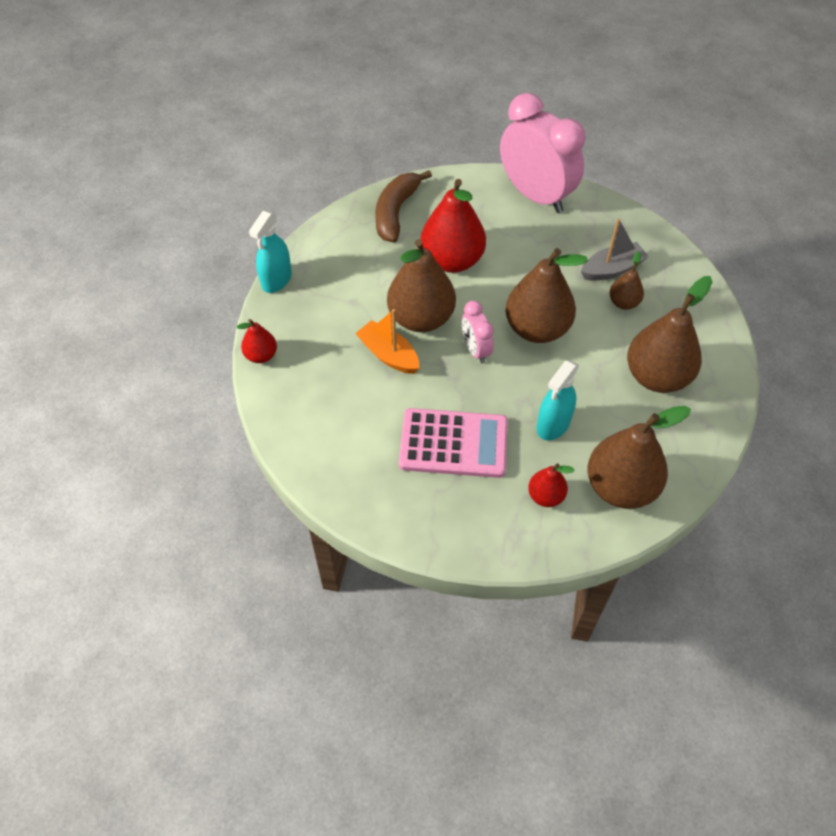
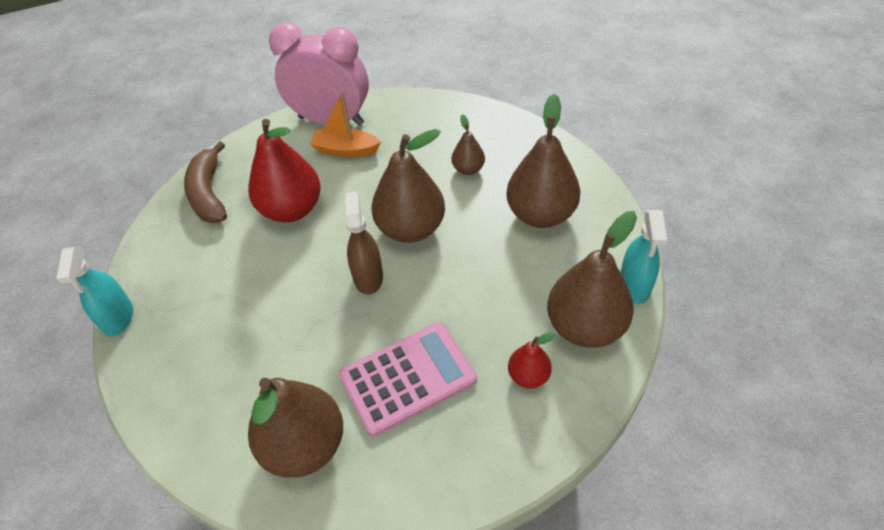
camera: 30 degrees left, 5 degrees down
(261, 355) = (145, 405): red pear -> none
(388, 355) = (285, 328): orange boat -> orange boat (346, 150)
(421, 318) = (296, 276): brown pear -> brown pear (305, 445)
(475, 350) = (368, 277): pink clock -> brown spray bottle
(553, 424) = (486, 305): turquoise spray bottle -> turquoise spray bottle (634, 286)
(612, 269) = (438, 147): grey boat -> none

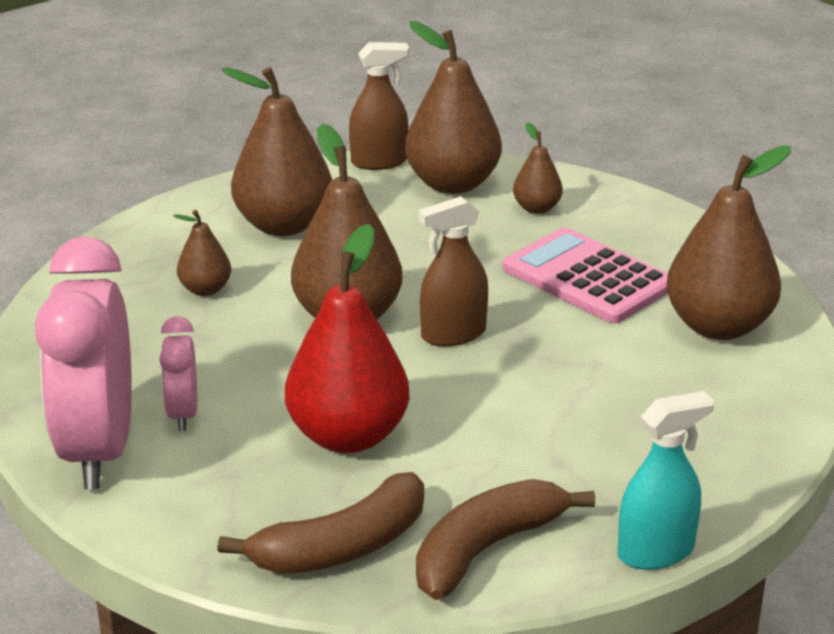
camera: 110 degrees left, 20 degrees down
(170, 246) = (486, 549): none -> brown banana
(346, 150) = (183, 414): orange boat -> pink clock
(528, 376) = (536, 208): red pear -> brown pear
(634, 286) = (379, 162): turquoise spray bottle -> brown spray bottle

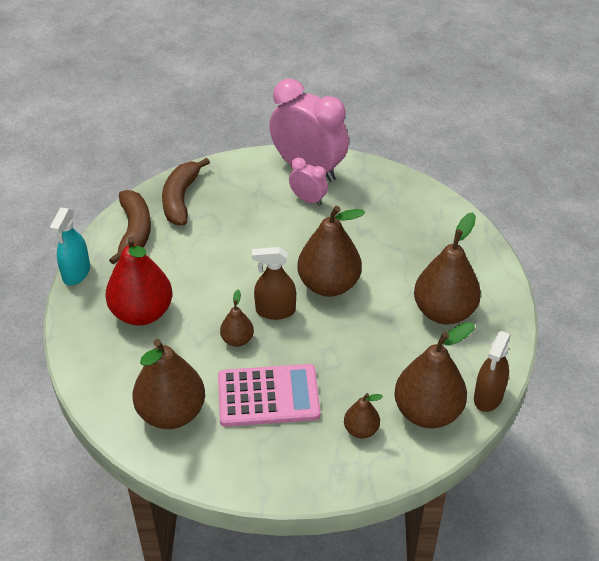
camera: 130 degrees right, 15 degrees up
(205, 289) = (403, 252): brown pear -> brown pear (237, 340)
(348, 436) = (240, 235): red pear -> red pear (142, 313)
(453, 334) = (275, 311): brown spray bottle -> brown spray bottle turned 105 degrees counterclockwise

